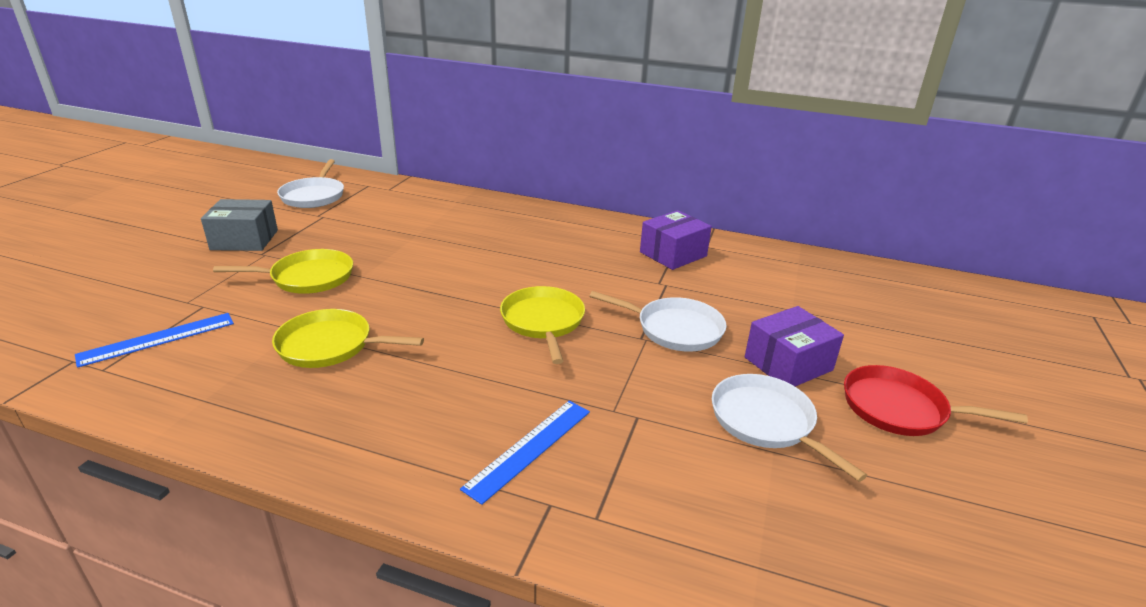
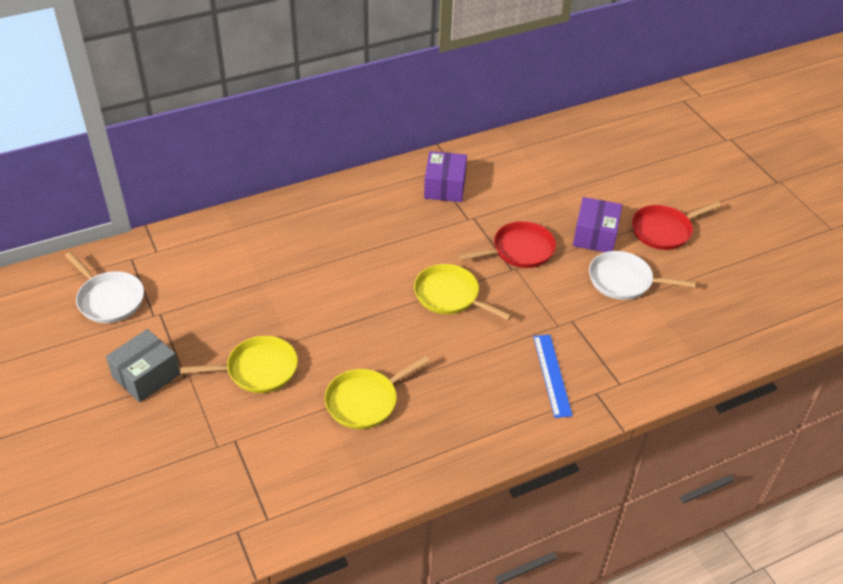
camera: 45 degrees left, 15 degrees up
(157, 339) = (256, 479): blue ruler -> none
(308, 277) = (258, 369): yellow pan -> yellow pan turned 45 degrees clockwise
(675, 329) = (520, 250): white pan -> red pan

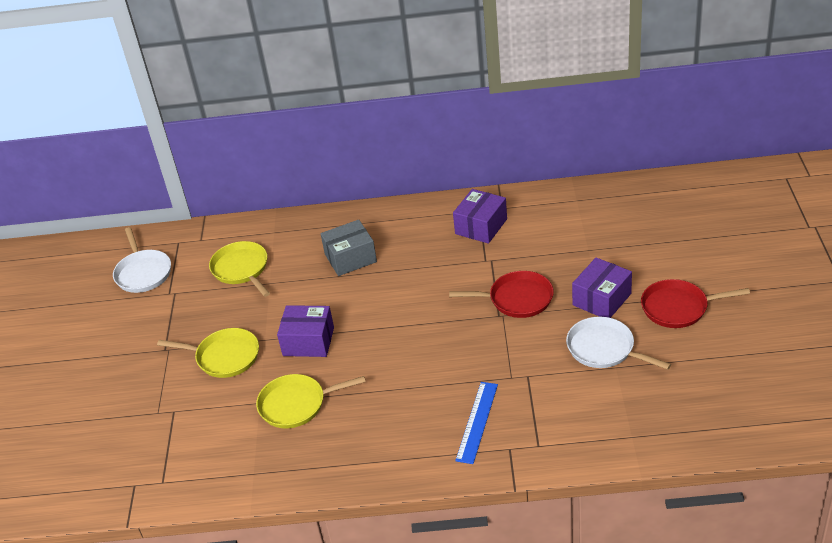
camera: 30 degrees right, 5 degrees down
(146, 376) = (136, 342): grey box -> grey box (350, 258)
(339, 334) = (308, 341): none -> purple box
(449, 295) = (425, 328): yellow pan -> yellow pan (241, 269)

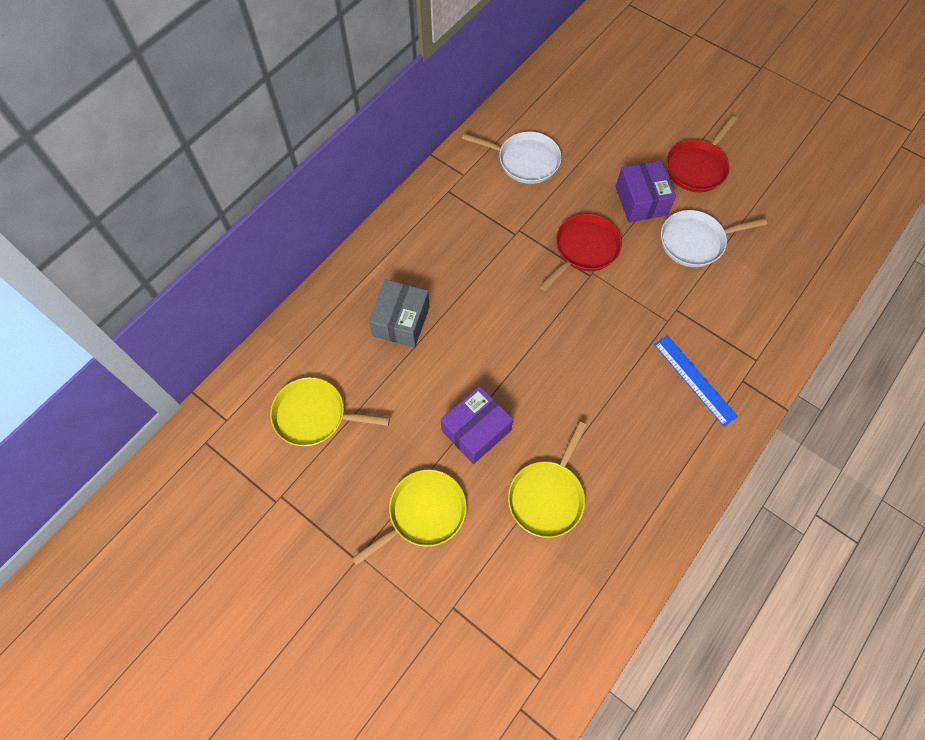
camera: 55 degrees left, 25 degrees up
(143, 273) = (215, 505): white pan -> white pan (525, 161)
(481, 226) = (470, 205): purple box -> none

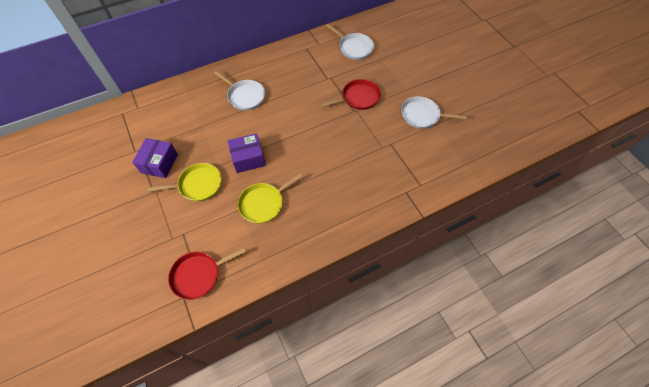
camera: 25 degrees right, 5 degrees down
(314, 415) = (177, 121): yellow pan -> none
(401, 321) = (245, 96): grey box -> white pan
(641, 201) = (404, 86): purple box -> purple box (159, 163)
(694, 379) = (379, 181): blue ruler -> none
(697, 167) = (446, 81): red pan -> red pan (198, 275)

